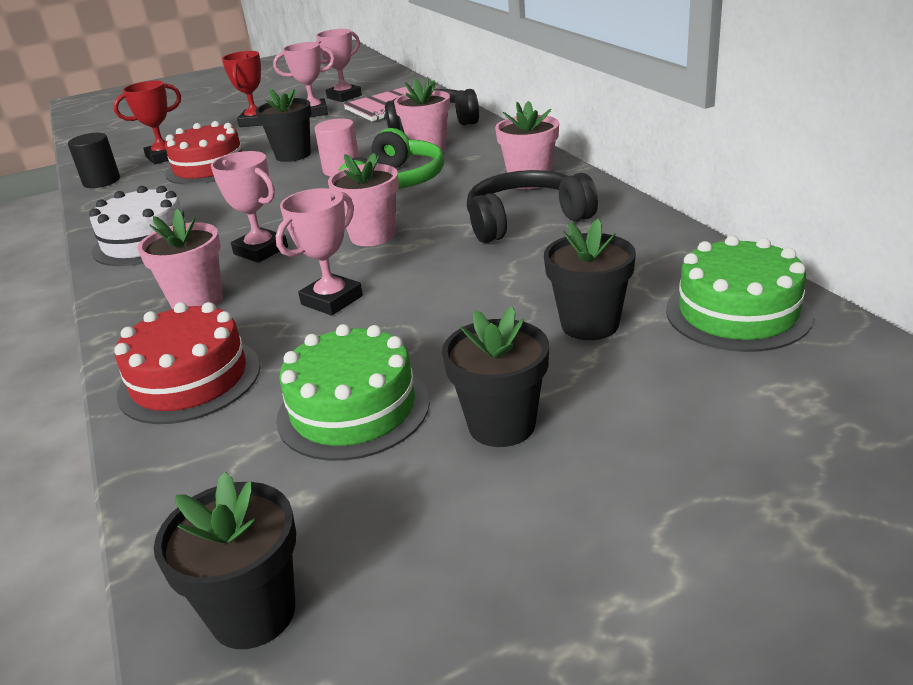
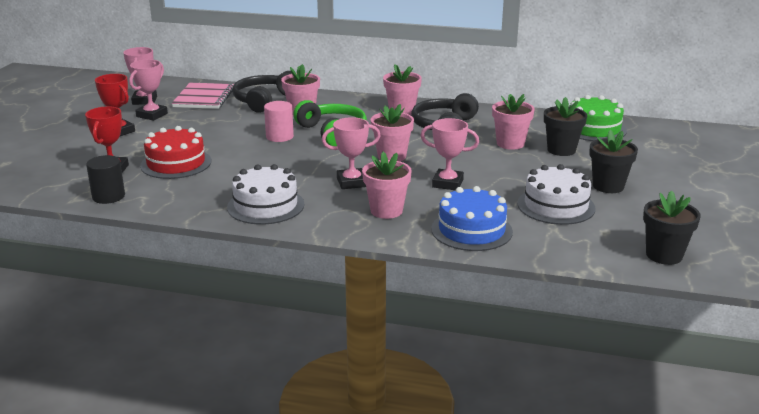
camera: 55 degrees left, 5 degrees down
(190, 380) = (471, 230): red cake -> blue cake
(293, 155) = (219, 140): black flower pot -> none
(332, 300) = (447, 183): pink trophy -> pink trophy turned 60 degrees counterclockwise
(353, 409) = (556, 206): green cake -> white cake
(544, 280) = (510, 144): none -> pink flower pot

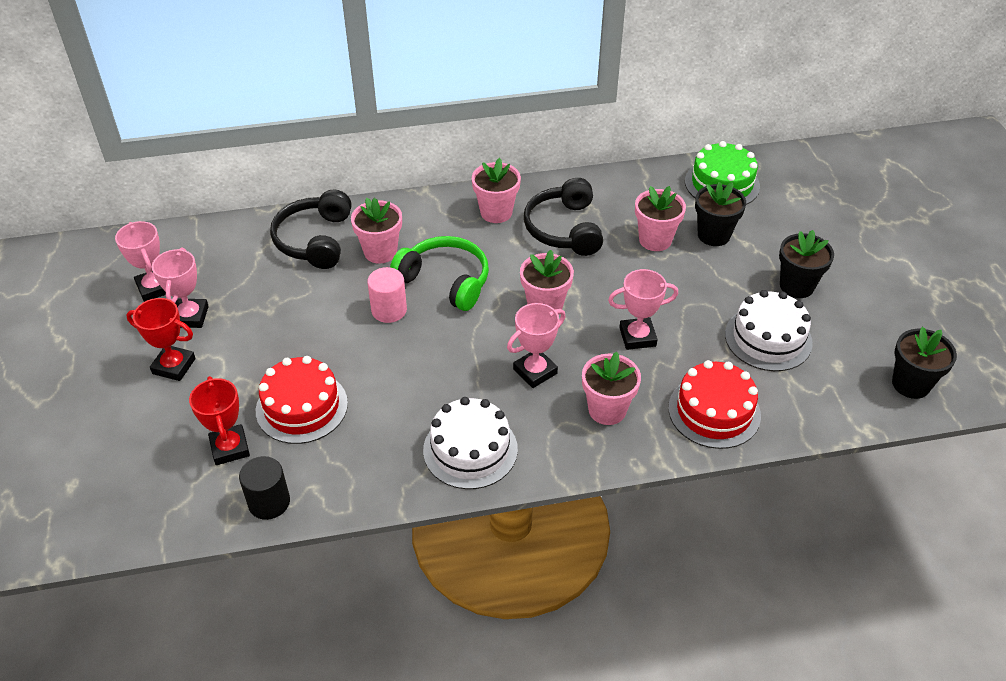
camera: 25 degrees left, 20 degrees up
(204, 98) = (231, 258): pink notebook -> none
(471, 230) = (714, 411): blue cake -> red cake

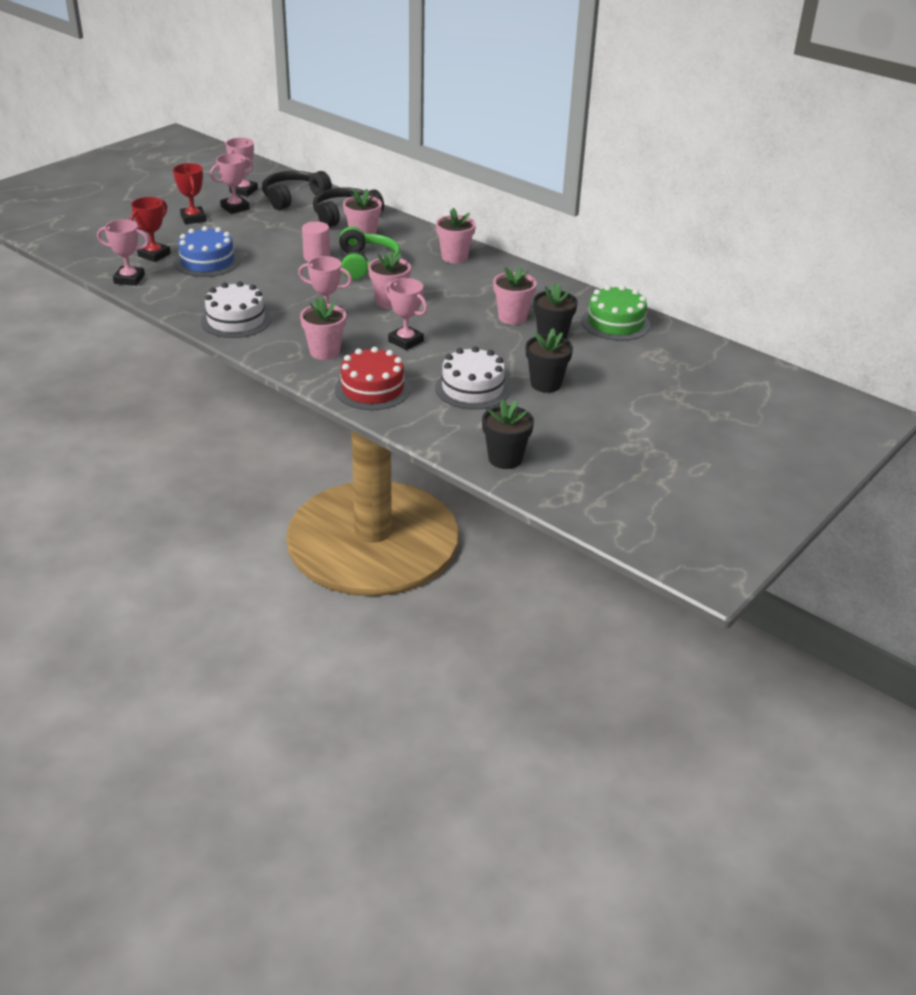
camera: 50 degrees right, 10 degrees down
(269, 502) = (129, 279): black cylinder -> pink trophy
(301, 407) = (207, 262): red cake -> blue cake
(564, 229) = (474, 284): black headphones -> black headphones (293, 197)

